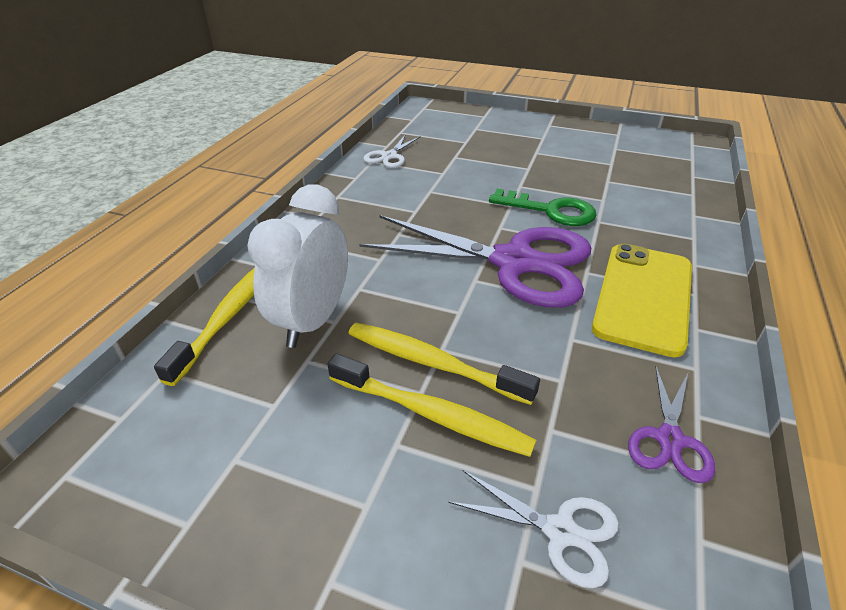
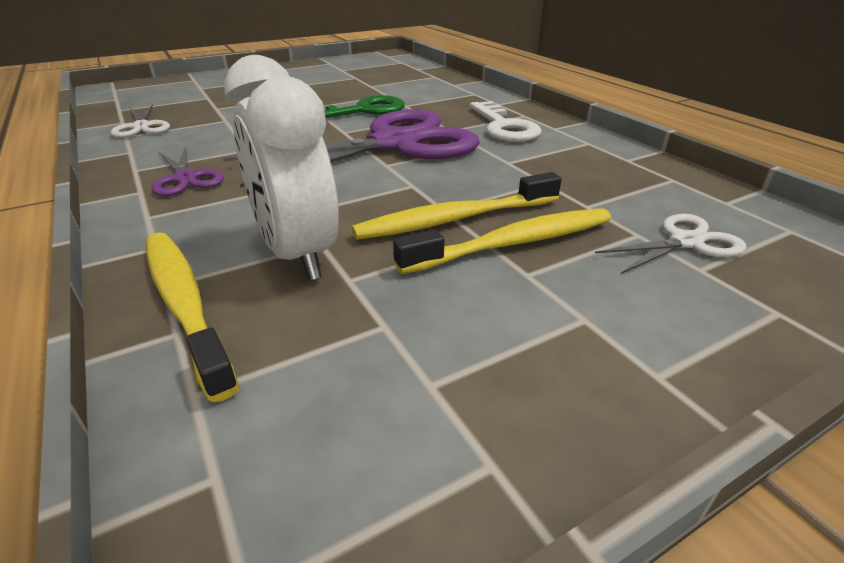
camera: 50 degrees left, 5 degrees down
(643, 297) = (504, 127): yellow phone -> white key
(669, 440) = (639, 175): purple scissors -> purple scissors (185, 178)

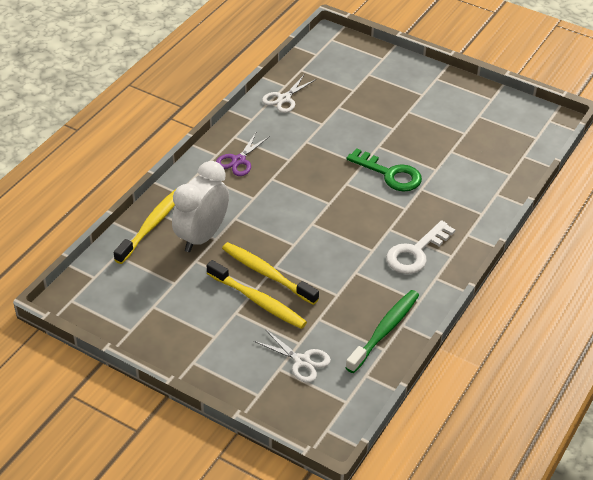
camera: 60 degrees right, 10 degrees up
(395, 144) = (343, 214): purple scissors -> none
(635, 170) = (384, 330): none -> green toothbrush

